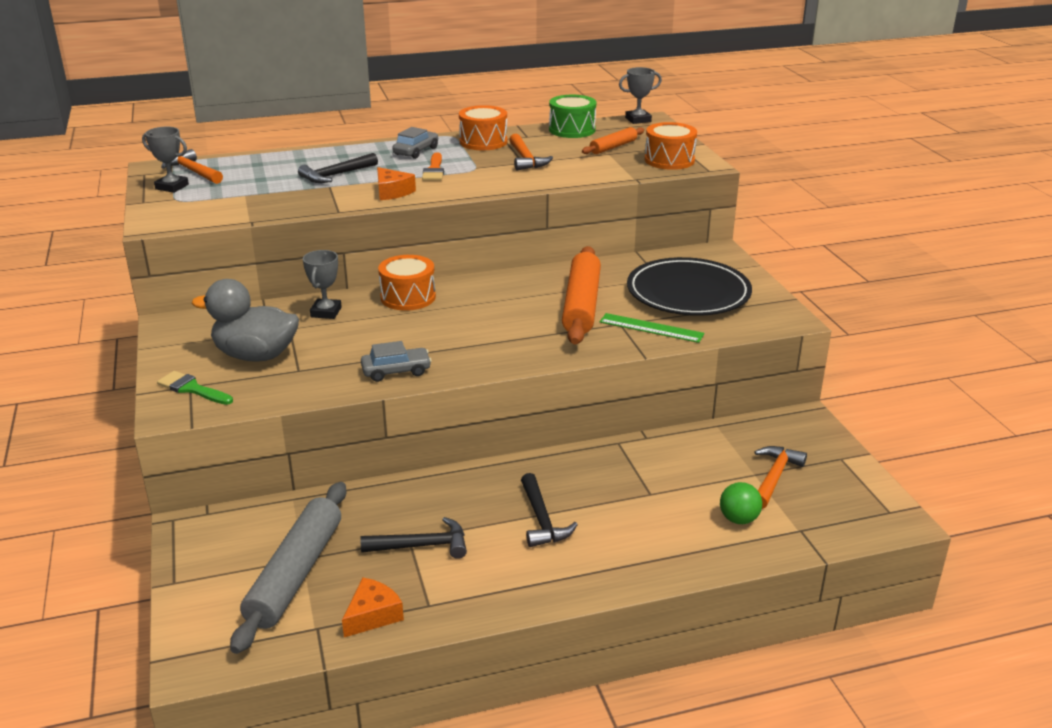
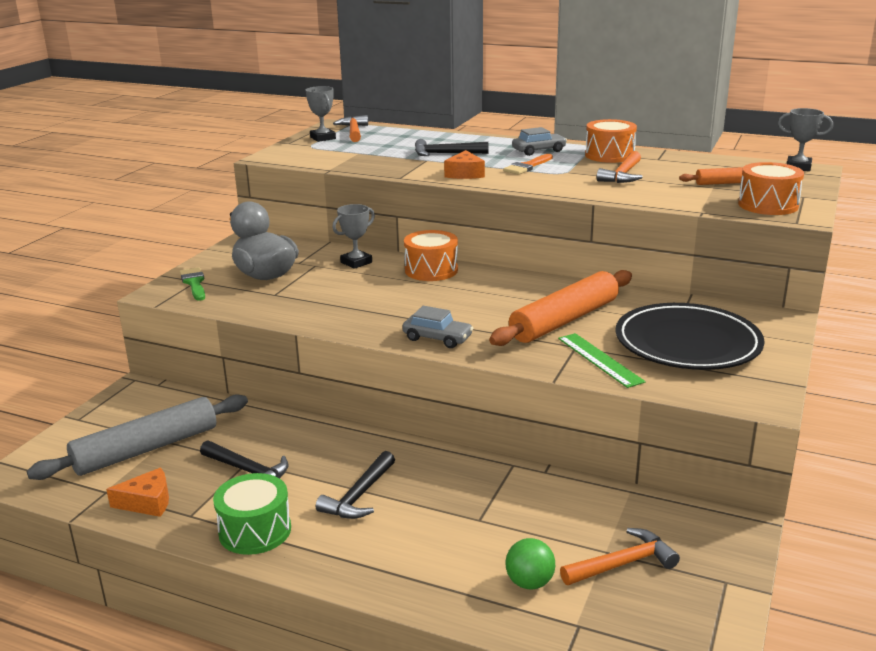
camera: 40 degrees right, 5 degrees down
(396, 371) = (336, 318): grey car -> grey car (437, 338)
(572, 130) = (712, 162): green drum -> green drum (255, 530)

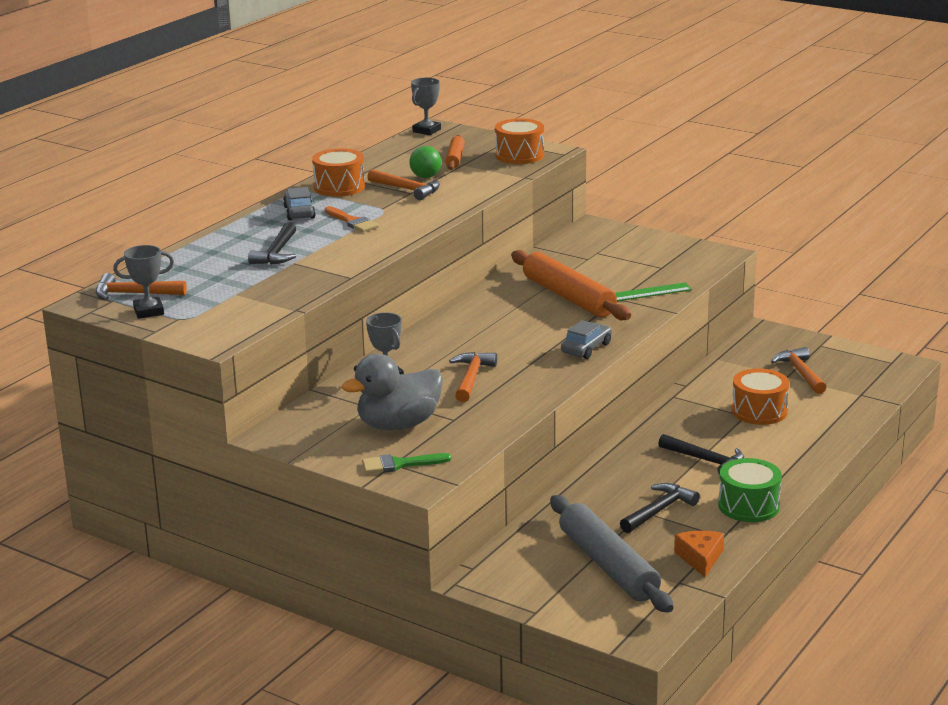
camera: 80 degrees left, 0 degrees up
(357, 293) = (471, 378): none -> orange hammer
(431, 270) = (428, 342): orange drum -> orange drum (759, 411)
(464, 174) = (358, 249): orange cheese -> none
(529, 582) = (818, 405): green ball -> green ball (425, 177)
(687, 343) = (625, 261): black plate -> none

